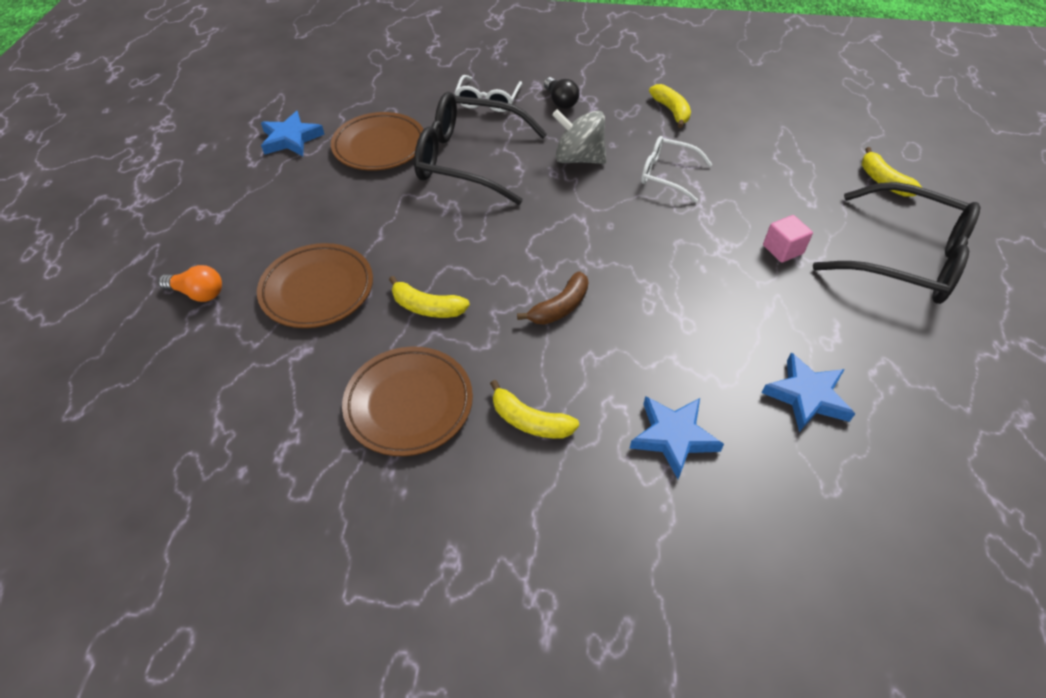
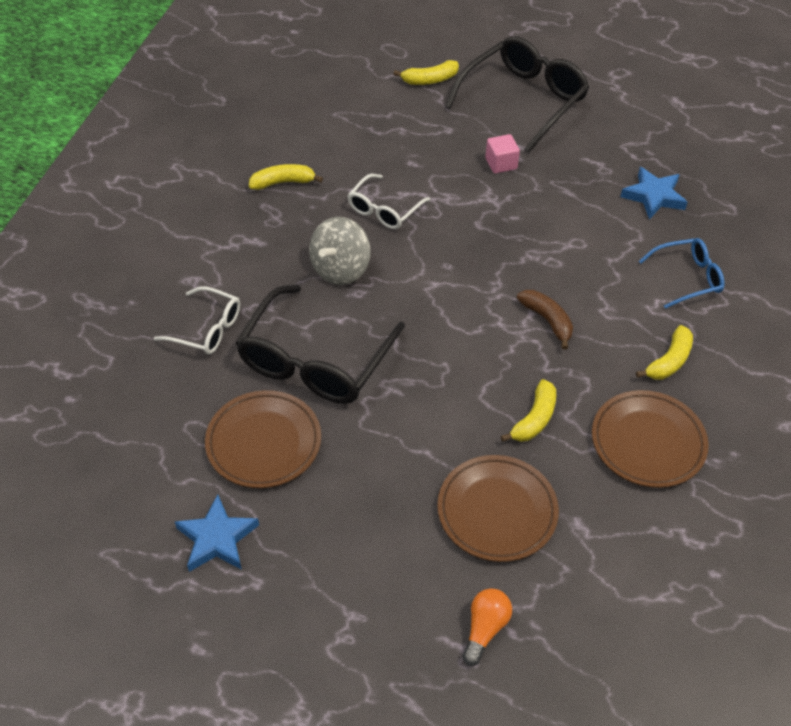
camera: 80 degrees left, 0 degrees up
(560, 101) = (233, 265): black light bulb -> none
(673, 437) = (687, 278): blue star -> blue glasses

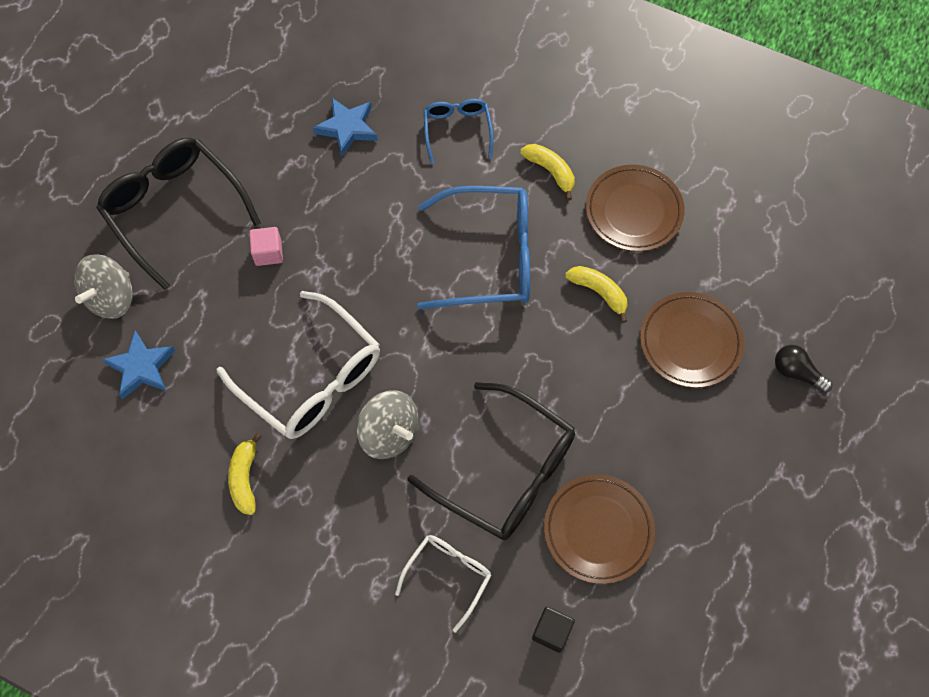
camera: 80 degrees left, 15 degrees up
(157, 414) = (551, 632): none -> black cube
(217, 538) = (698, 581): blue star -> blue star (141, 367)
(384, 210) = (311, 378): white glasses -> white glasses, size x1.83
(430, 80) = (111, 298): yellow banana -> grey spinning top
(485, 629) = (796, 372): orange light bulb -> black light bulb
(547, 321) = (489, 257): brown banana -> blue glasses

